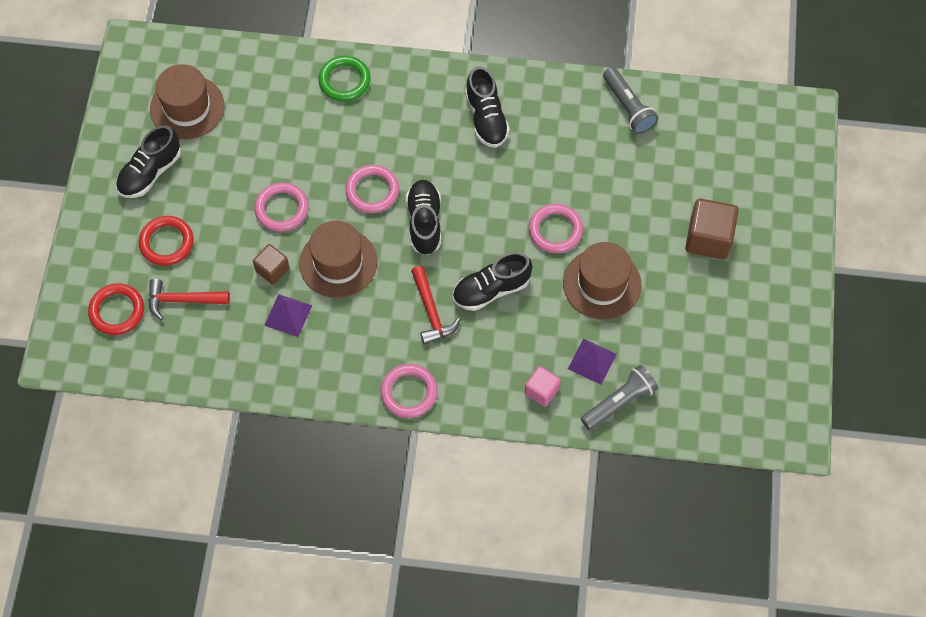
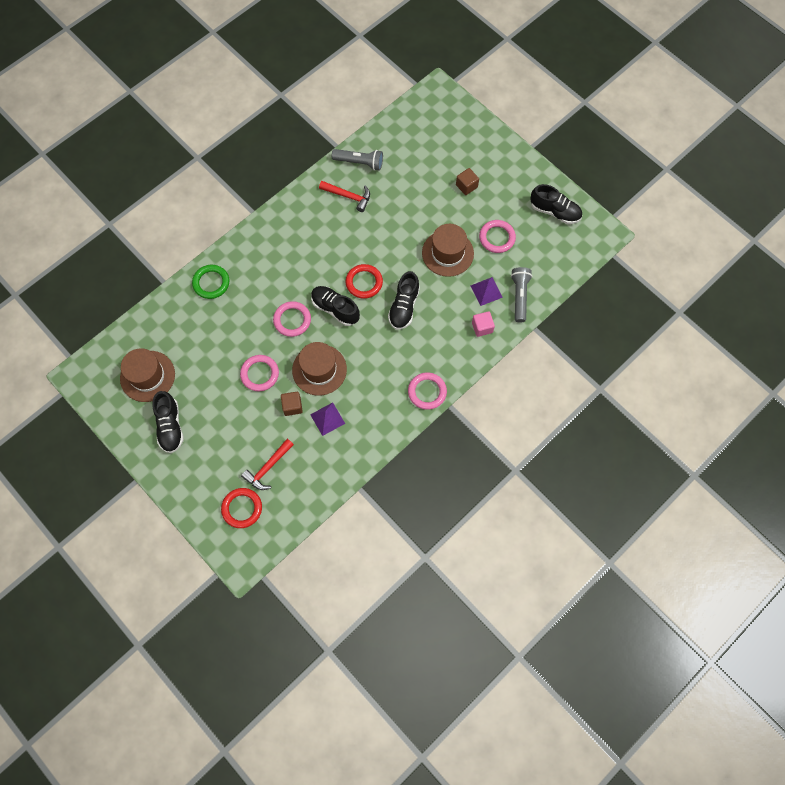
camera: 50 degrees left, 5 degrees up
(167, 242) = (223, 450): red ring -> red ring (364, 282)
(431, 311) = (390, 345): red hammer -> red hammer (348, 196)
(486, 118) = (302, 232): black shoe -> black shoe (554, 211)
(555, 230) = (398, 251): pink ring -> pink ring (497, 238)
(708, 238) = (466, 186): brown cube -> brown cube, size x0.60

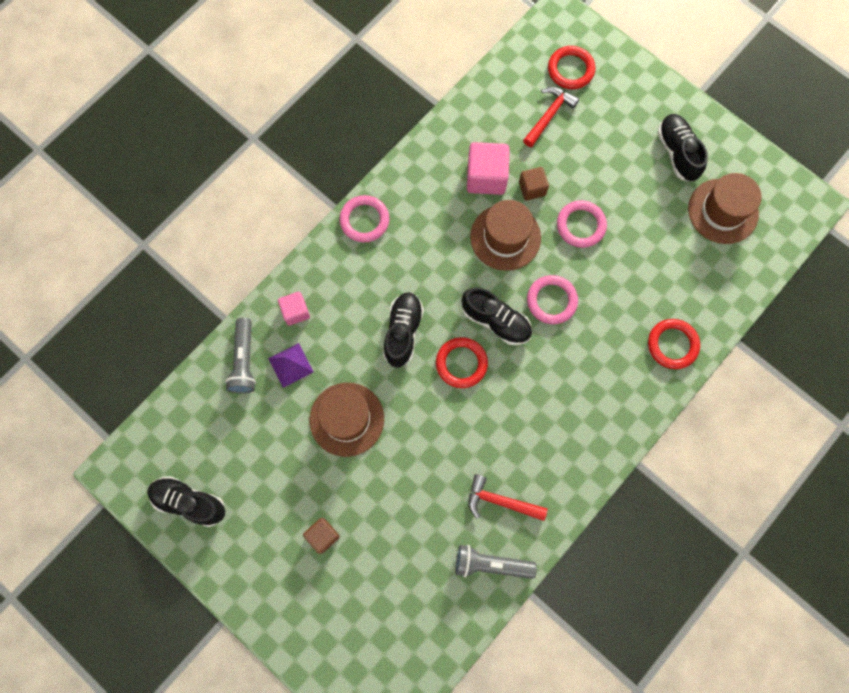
camera: 175 degrees right, 5 degrees up
(211, 283) = (672, 345): green ring -> red ring
(327, 419) = (486, 177): purple pyramid -> pink cube
(497, 238) = (276, 450): pink ring -> none

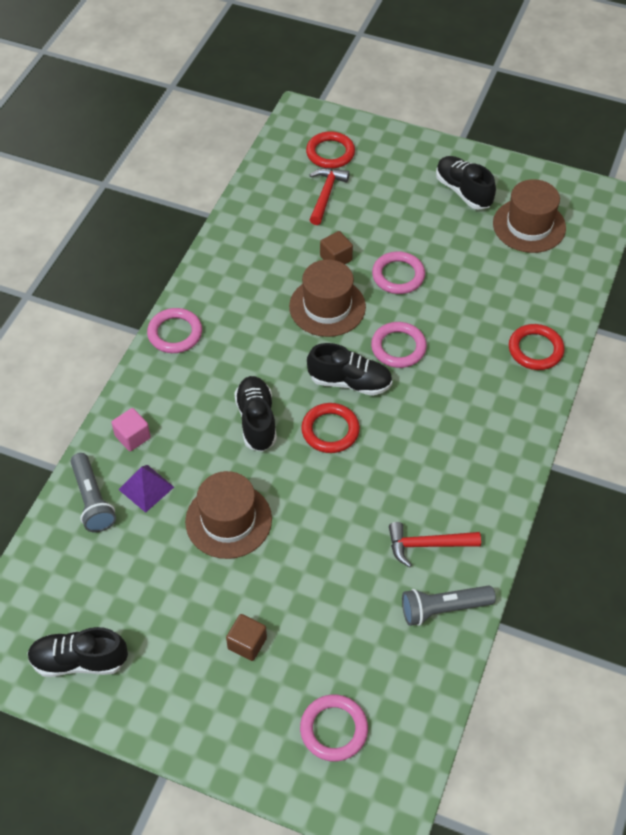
camera: 20 degrees left, 20 degrees down
(363, 635) = (334, 729): none -> pink ring
(486, 177) = (285, 262): pink cube -> none

